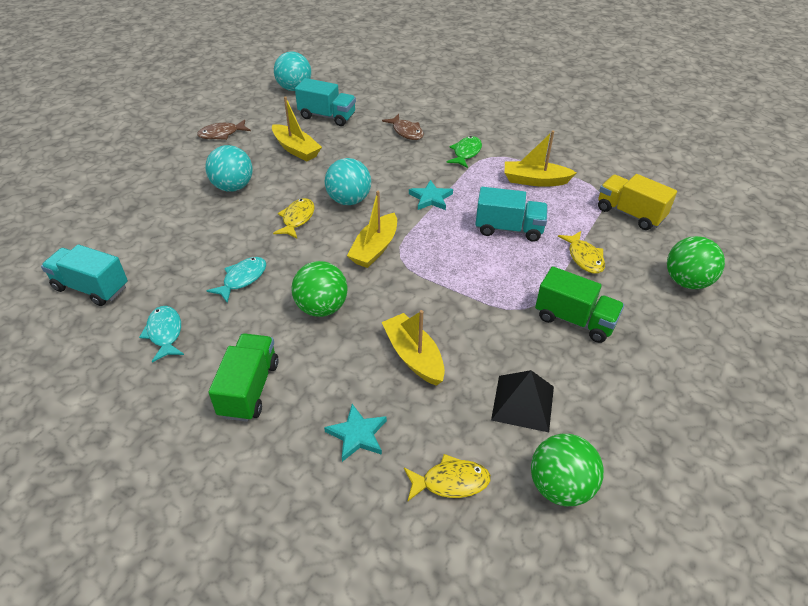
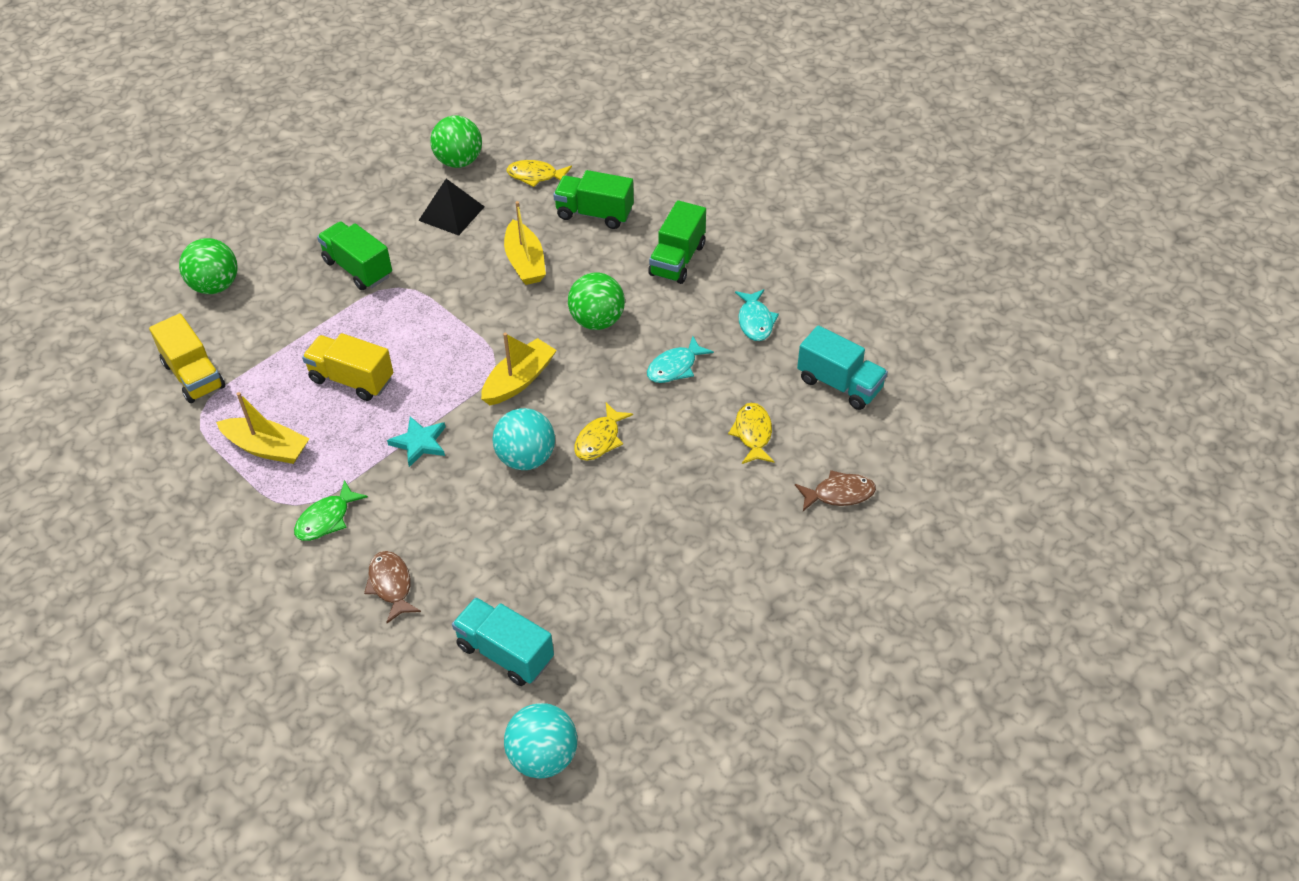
camera: 165 degrees left, 5 degrees up
(221, 134) = (688, 637): brown fish -> brown fish (839, 494)
(233, 187) = (676, 511): turquoise ball -> none
(296, 149) = (575, 575): yellow boat -> none
(357, 434) = (594, 214): turquoise star -> green truck
(509, 229) = (351, 379): turquoise truck -> yellow truck
(584, 257) = (295, 329): yellow fish -> yellow fish (753, 434)

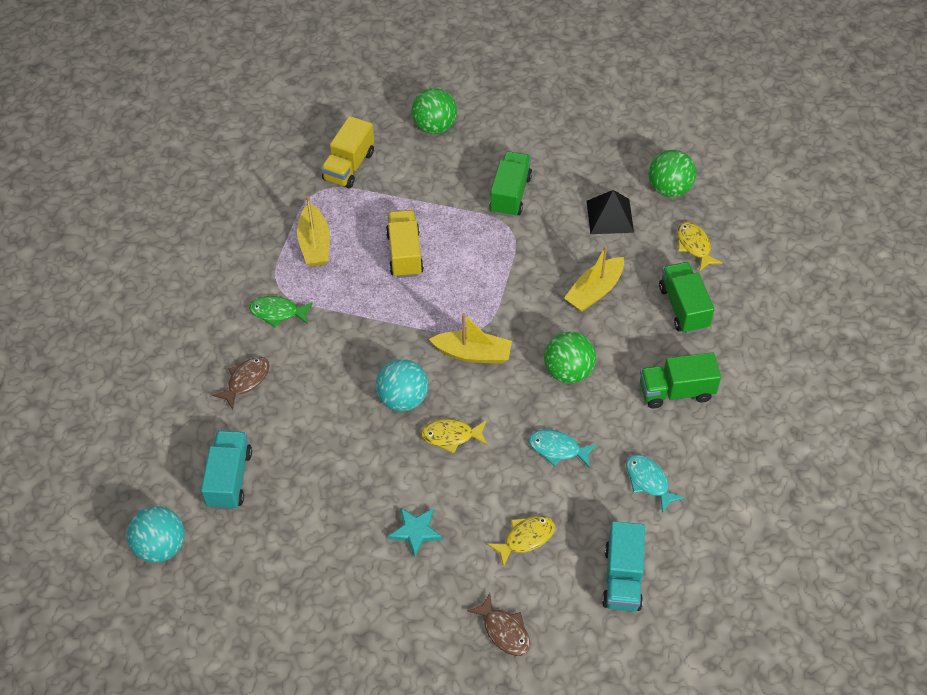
camera: 60 degrees right, 5 degrees up
(419, 443) = (375, 326): turquoise star -> turquoise star (416, 531)
(755, 321) = (648, 481): turquoise fish -> turquoise fish turned 90 degrees clockwise

